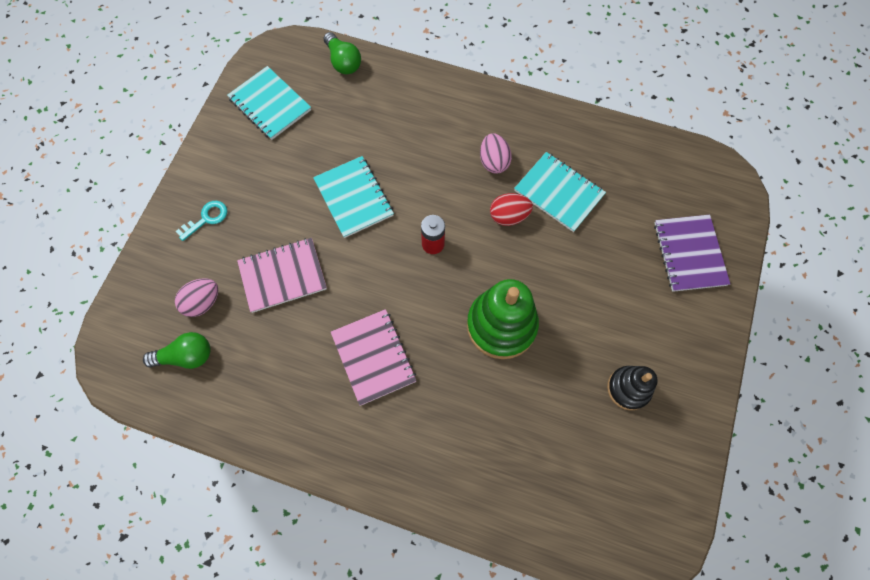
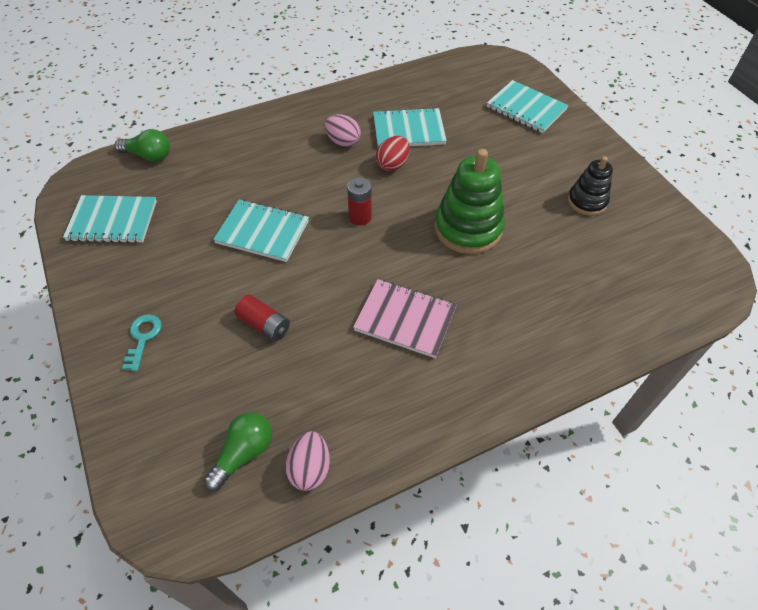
camera: 45 degrees left, 15 degrees down
(203, 302) = (212, 400): pink egg -> pink egg (310, 469)
(283, 276) = (264, 325): pink notebook -> red battery
(689, 254) = (526, 108): purple notebook -> turquoise notebook

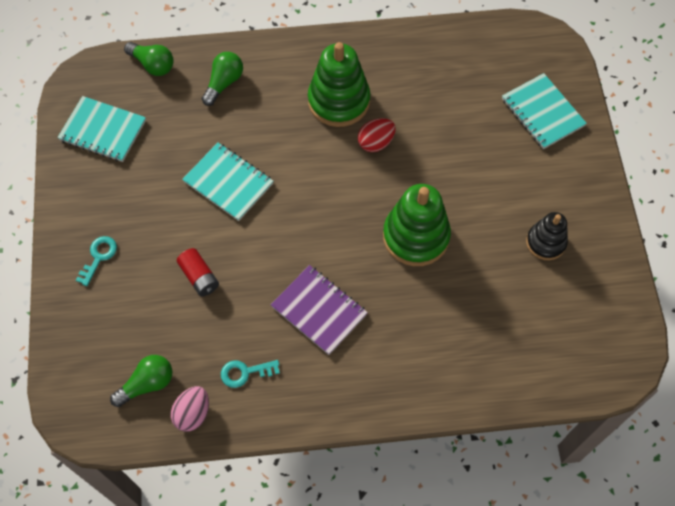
camera: 20 degrees right, 10 degrees up
(226, 153) = (224, 83): none -> green light bulb
(343, 142) = (339, 101): pink egg -> green stacking toy
(352, 405) = (245, 372): none -> turquoise key
(360, 217) = (321, 193): red battery -> none
(405, 319) = (319, 310): pink notebook -> purple notebook
(408, 130) = (409, 105): turquoise notebook -> none

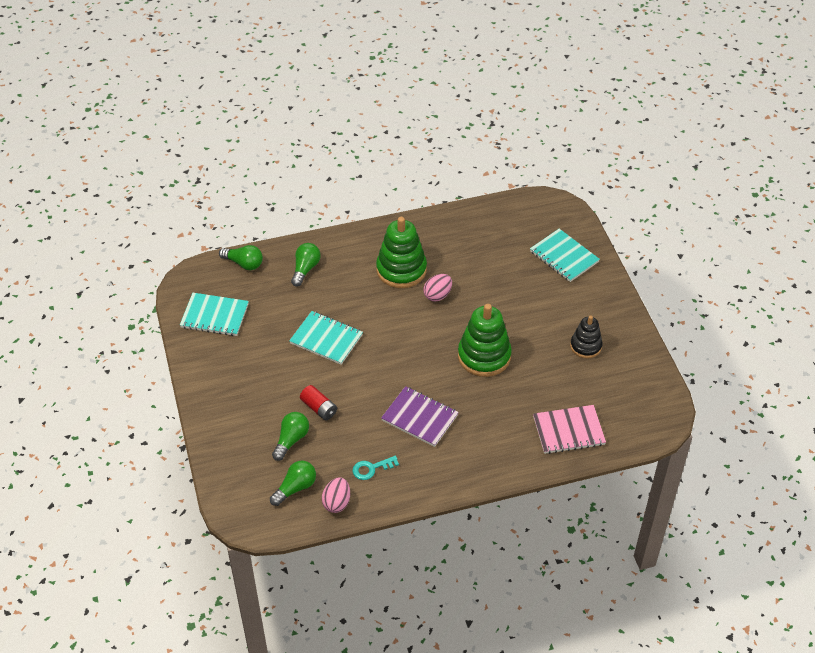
camera: 10 degrees left, 15 degrees down
(99, 257) = (234, 405): turquoise key -> none
(156, 316) = (291, 440): none -> green light bulb
(376, 143) = (437, 295): red egg -> pink egg
(501, 360) = (568, 431): none -> pink notebook

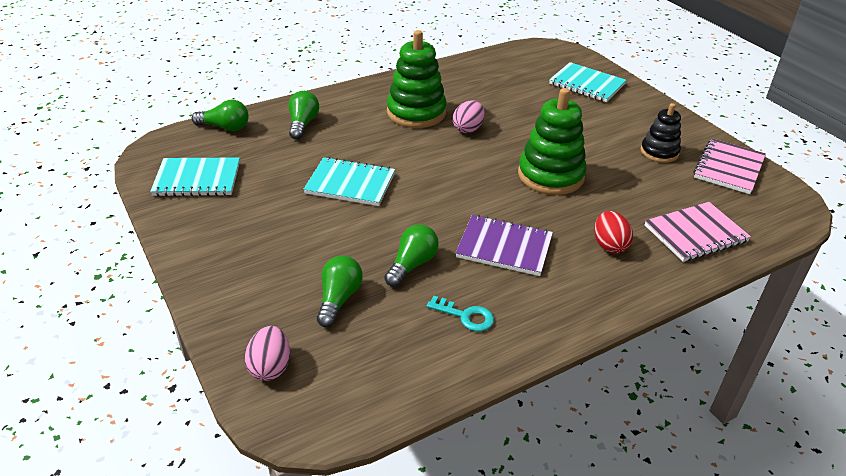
camera: 15 degrees left, 10 degrees down
(295, 488) = (364, 360): green light bulb -> green light bulb (412, 265)
(319, 408) = (365, 256): red battery -> none
(337, 502) = (433, 369): pink egg -> pink egg (270, 367)
(371, 469) = (466, 316): turquoise key -> turquoise key turned 120 degrees counterclockwise
(497, 429) = (609, 245): none -> red egg
(634, 372) = (728, 168): none -> pink notebook

